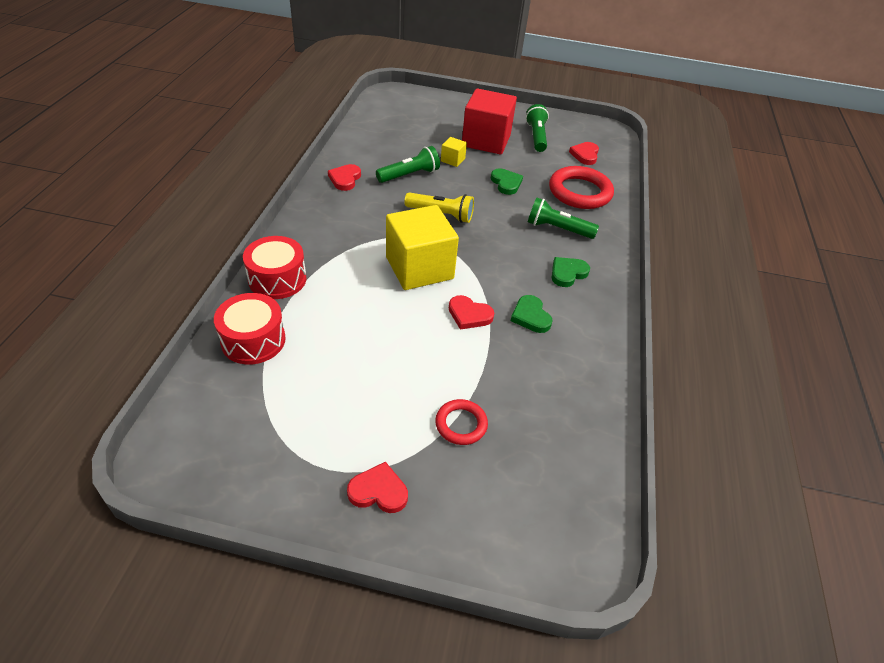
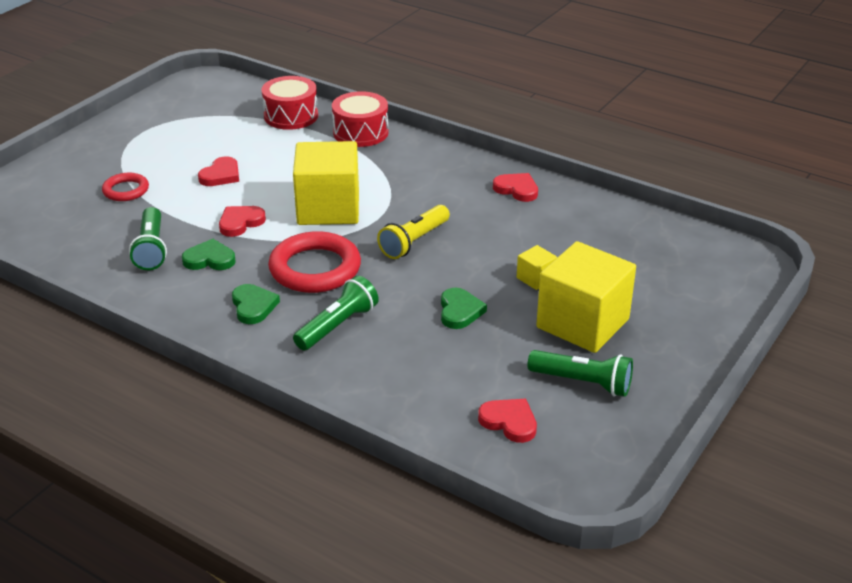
camera: 115 degrees right, 10 degrees down
(378, 491) = (106, 147): red heart -> red heart (221, 175)
(409, 175) = (509, 235): green flashlight -> green flashlight (151, 249)
(486, 140) = (582, 323): red cube -> yellow cube
(506, 183) = (459, 311): green heart -> green heart turned 90 degrees counterclockwise
(579, 192) = (409, 377): red ring -> red ring (315, 268)

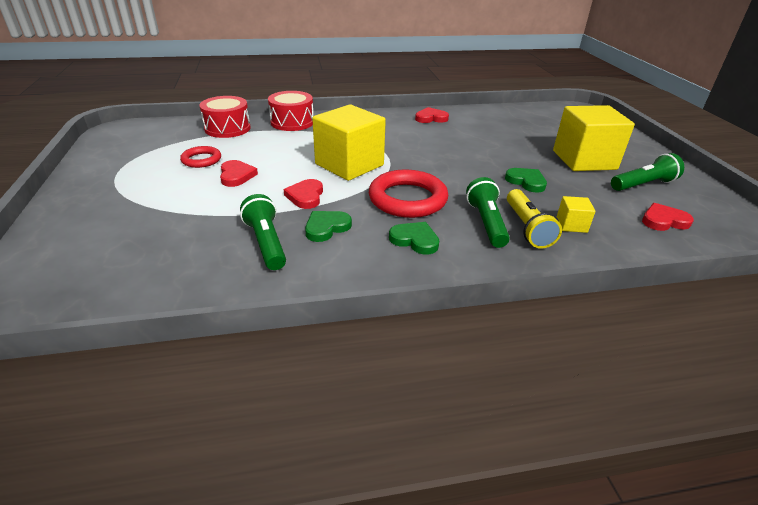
camera: 45 degrees left, 0 degrees up
(126, 190) = (169, 215): red ring -> red ring (201, 160)
(151, 249) = (266, 243): green flashlight -> green flashlight turned 150 degrees counterclockwise
(414, 241) = (432, 160): yellow flashlight -> yellow flashlight (527, 227)
(535, 278) = (523, 151): yellow cube -> yellow cube (571, 225)

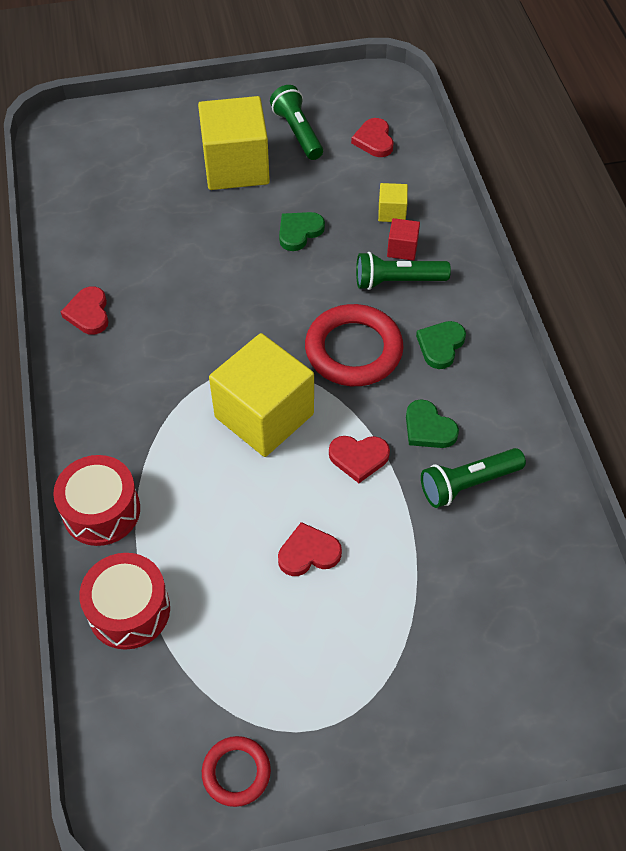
camera: 90 degrees left, 20 degrees up
(201, 160) = (259, 616): red ring -> red ring (236, 772)
(527, 227) = (402, 249): yellow flashlight -> red cube

